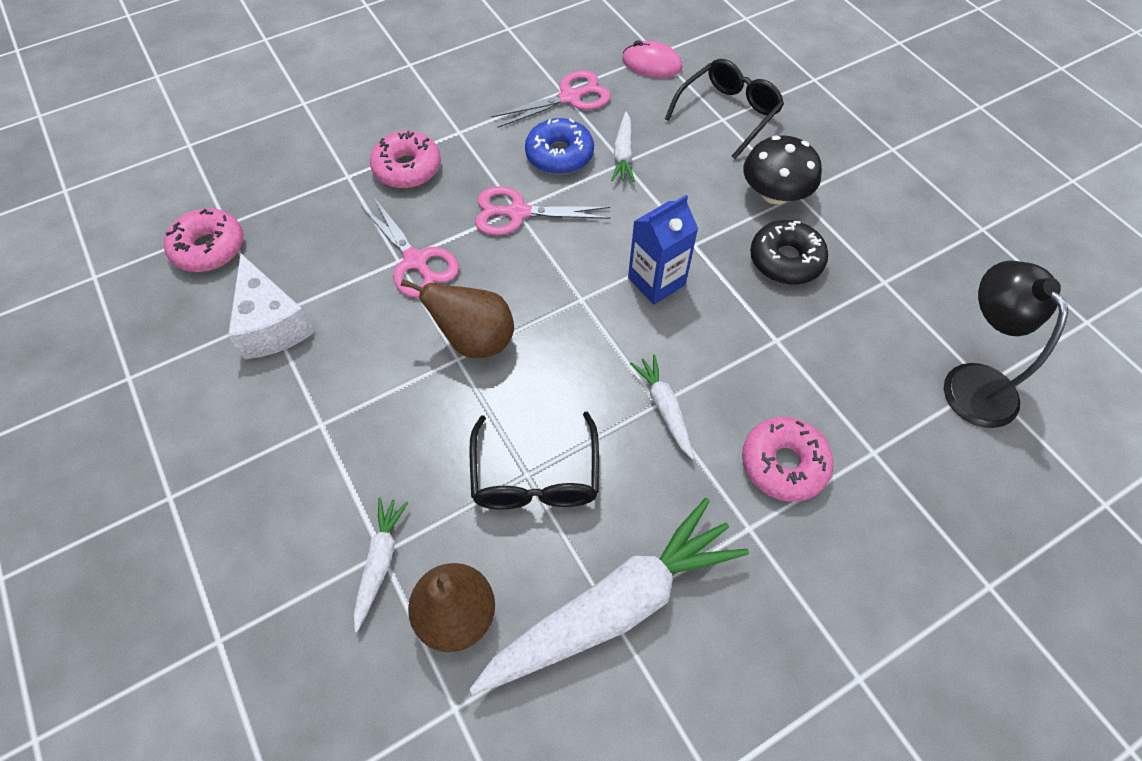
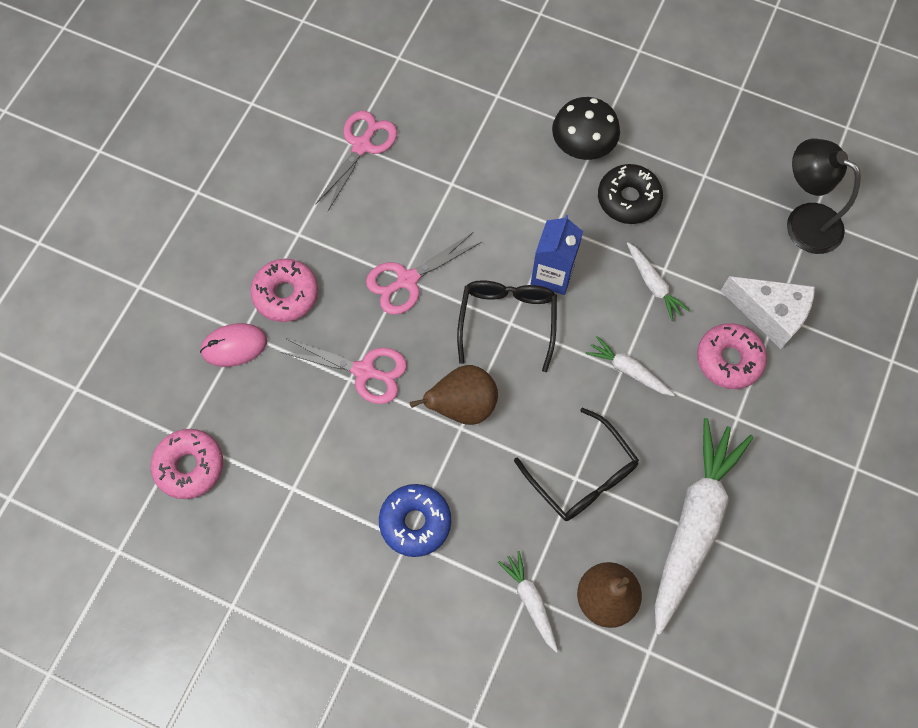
camera: 35 degrees left, 10 degrees up
(272, 324) = (302, 493): white cheese -> white cheese (770, 314)
(559, 155) = (397, 207): blue donut -> blue donut (415, 522)
(623, 154) = (446, 176): white carrot -> white carrot (653, 285)
(652, 64) = (402, 72): pink mouse -> pink mouse (234, 346)
(728, 113) = (498, 87): black glasses -> black glasses (507, 320)

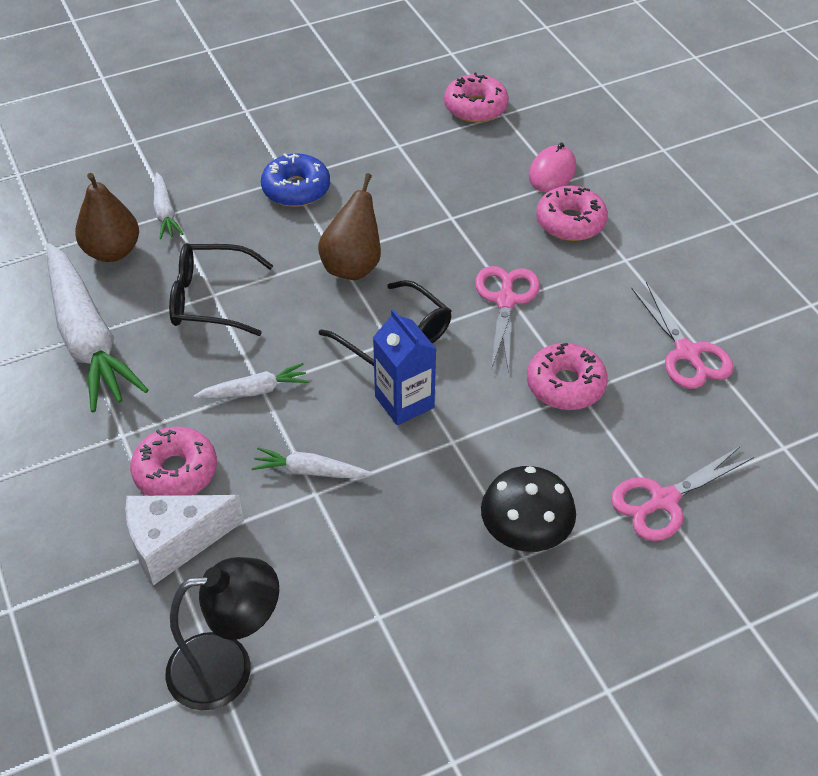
camera: 130 degrees right, 20 degrees down
(364, 371) = (449, 229): pink scissors -> pink scissors (663, 500)
(452, 195) = (565, 385): none -> pink donut
(530, 601) = (165, 212): white carrot -> white carrot turned 60 degrees clockwise
(628, 199) = (421, 522): black donut -> none

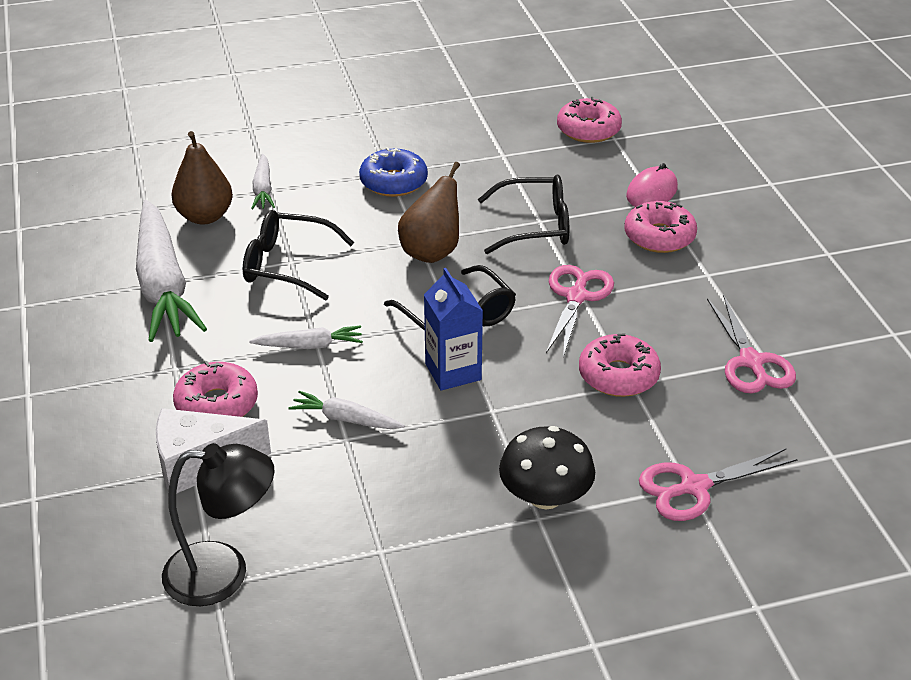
camera: 10 degrees right, 10 degrees down
(448, 224) = (535, 226): none -> black glasses

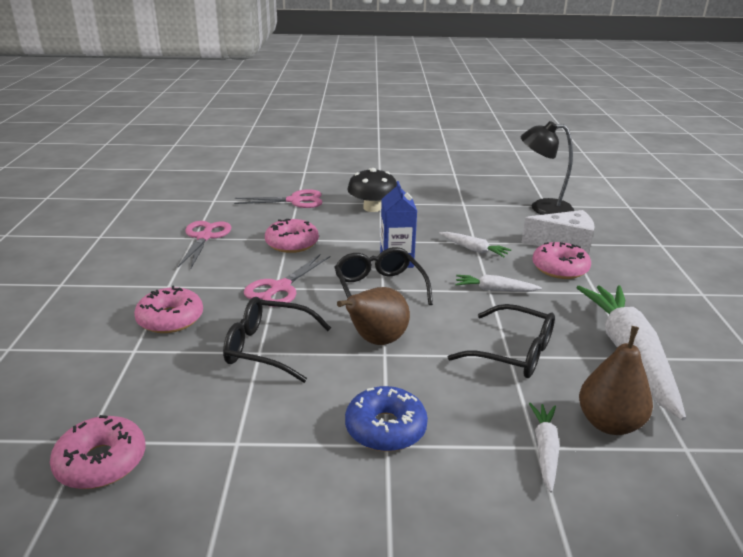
camera: 165 degrees left, 10 degrees down
(651, 192) = (128, 361): pink mouse -> none

